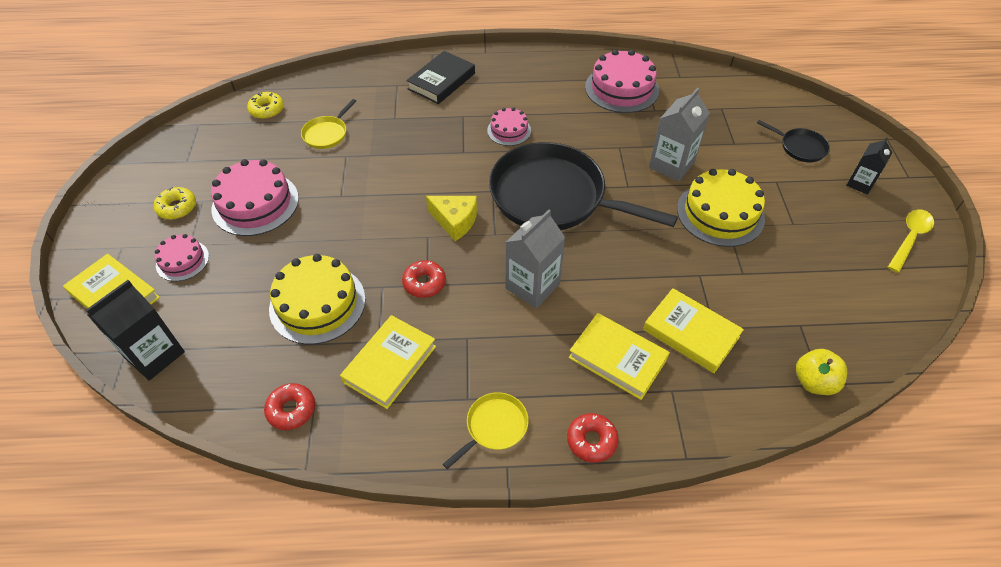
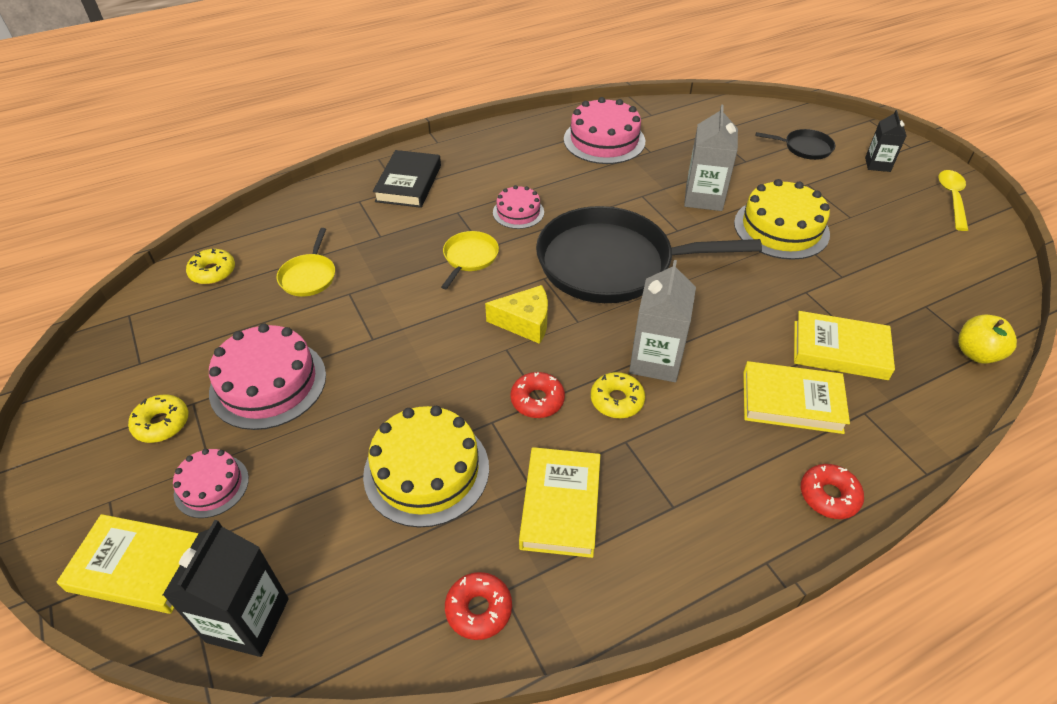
camera: 25 degrees left, 5 degrees down
(481, 305) = (617, 400): none -> yellow donut
(494, 427) = (723, 525): yellow pan -> yellow pan (469, 257)

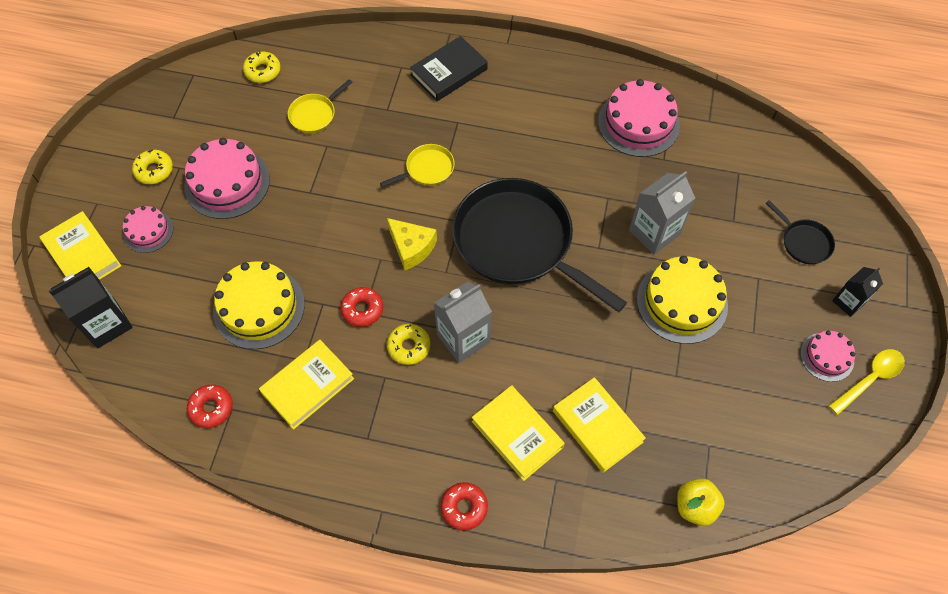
camera: 40 degrees right, 15 degrees up
(518, 212) = (499, 151): pink cake -> pink cake (827, 357)

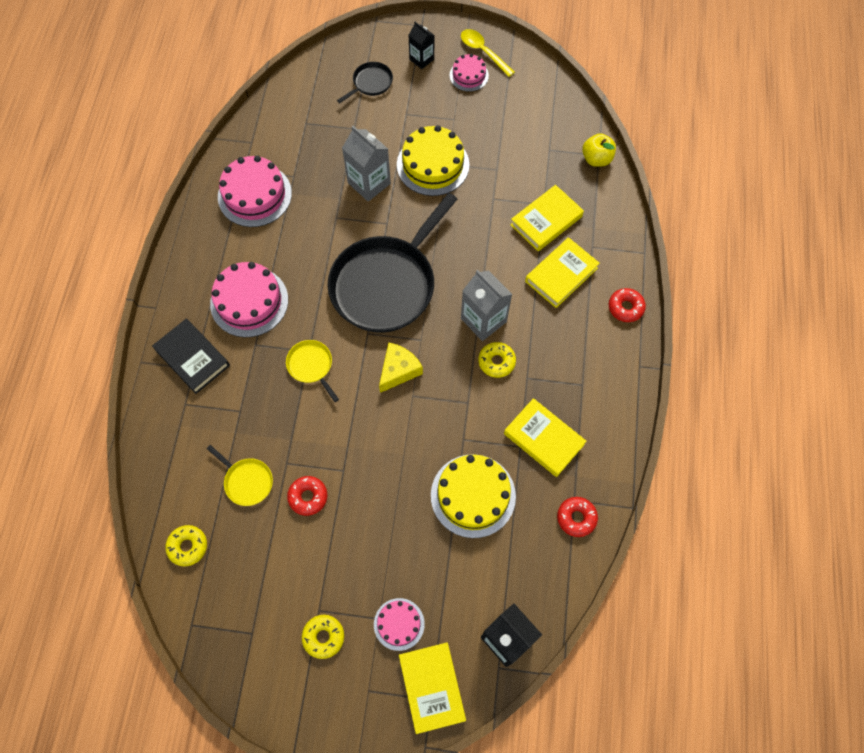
camera: 95 degrees left, 5 degrees up
(83, 254) = (431, 687): yellow book -> yellow book turned 60 degrees counterclockwise
(227, 182) = (335, 555): pink cake -> pink cake (249, 301)
(362, 310) = (465, 404): red donut -> red donut (308, 497)

